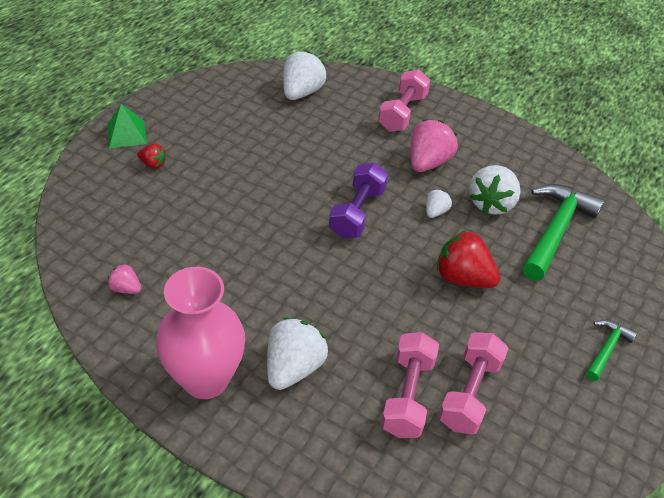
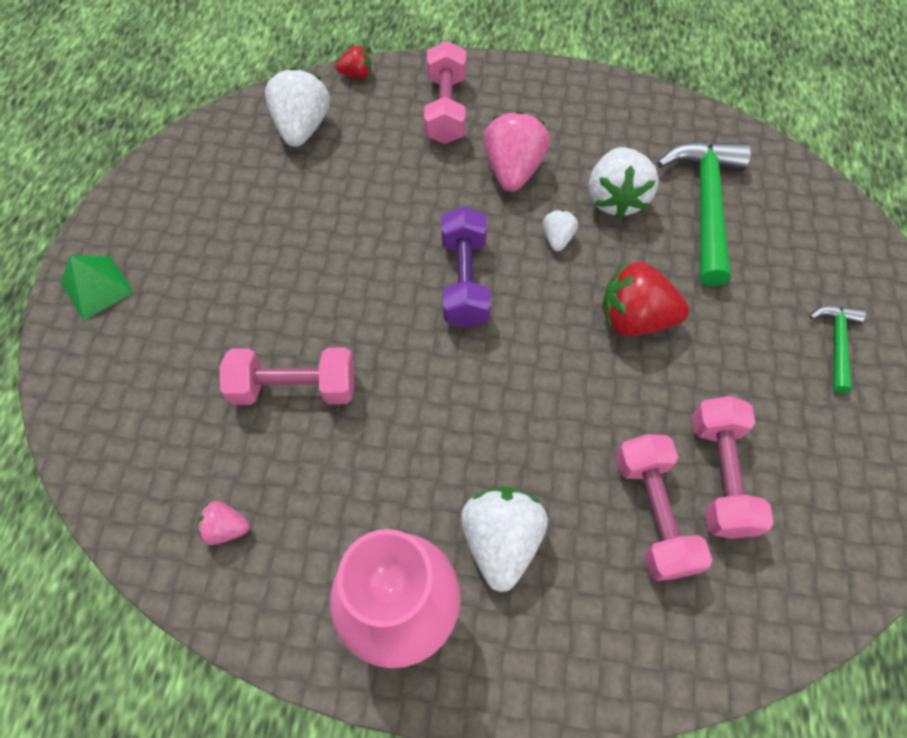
camera: 20 degrees left, 15 degrees up
(153, 164) = (160, 320): red strawberry -> red strawberry (356, 74)
(212, 230) = (294, 388): none -> pink dumbbell

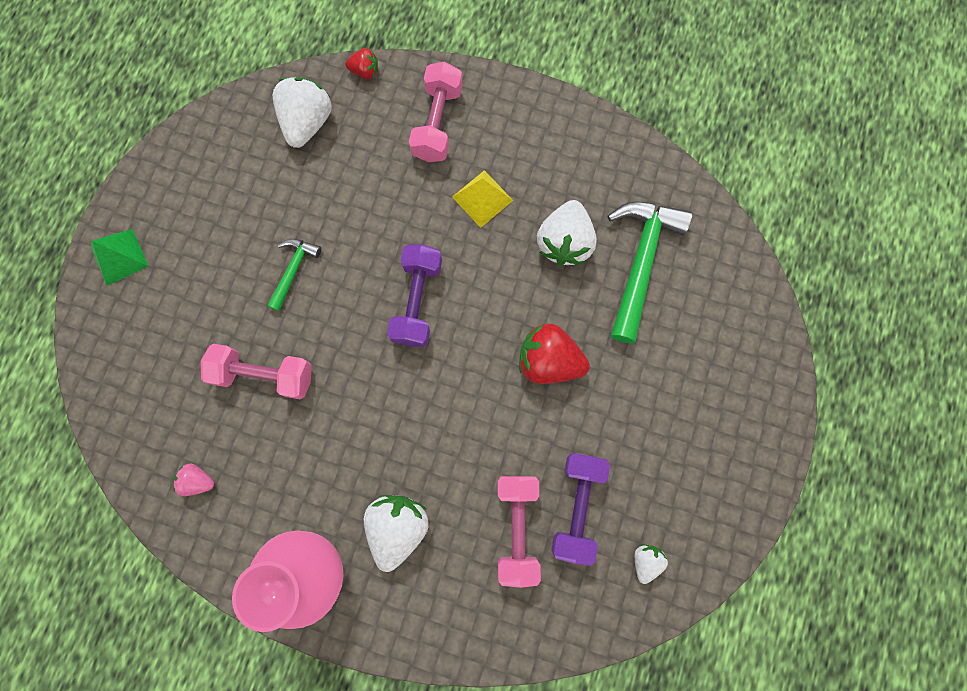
camera: 10 degrees right, 15 degrees up
(513, 170) = (482, 198): pink strawberry -> yellow pyramid
(557, 238) = (504, 274): white strawberry -> white strawberry (645, 560)
(719, 475) = (576, 506): pink dumbbell -> purple dumbbell
(836, 343) = (707, 412): green hammer -> green hammer (293, 270)

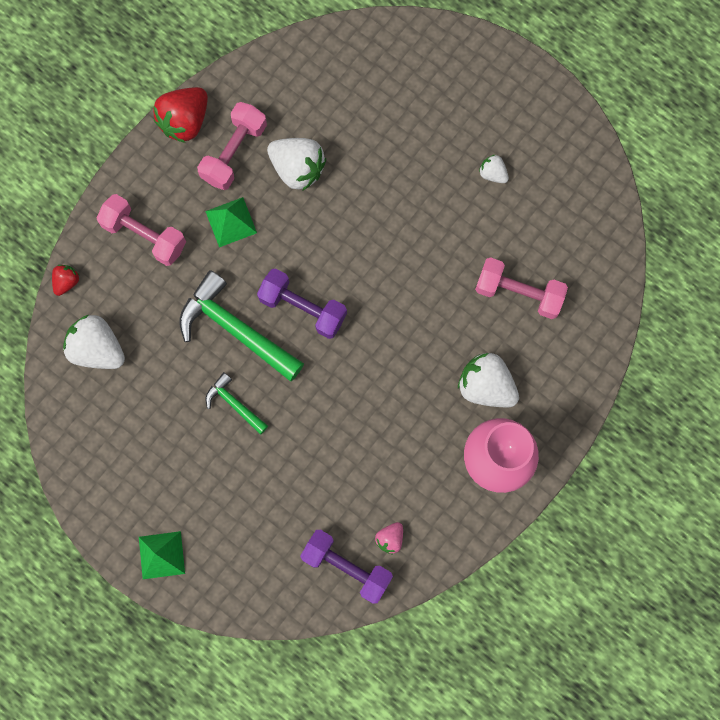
camera: 70 degrees left, 0 degrees up
(264, 375) = (319, 457): pink dumbbell -> pink dumbbell (234, 152)
(482, 198) = (231, 222): yellow pyramid -> green pyramid
(548, 361) = (394, 219): red strawberry -> red strawberry (185, 121)
(576, 506) = (519, 241): purple dumbbell -> purple dumbbell (346, 567)
(640, 262) = (338, 114): green hammer -> green hammer (235, 329)
(645, 560) = (578, 205): white strawberry -> white strawberry (492, 173)

